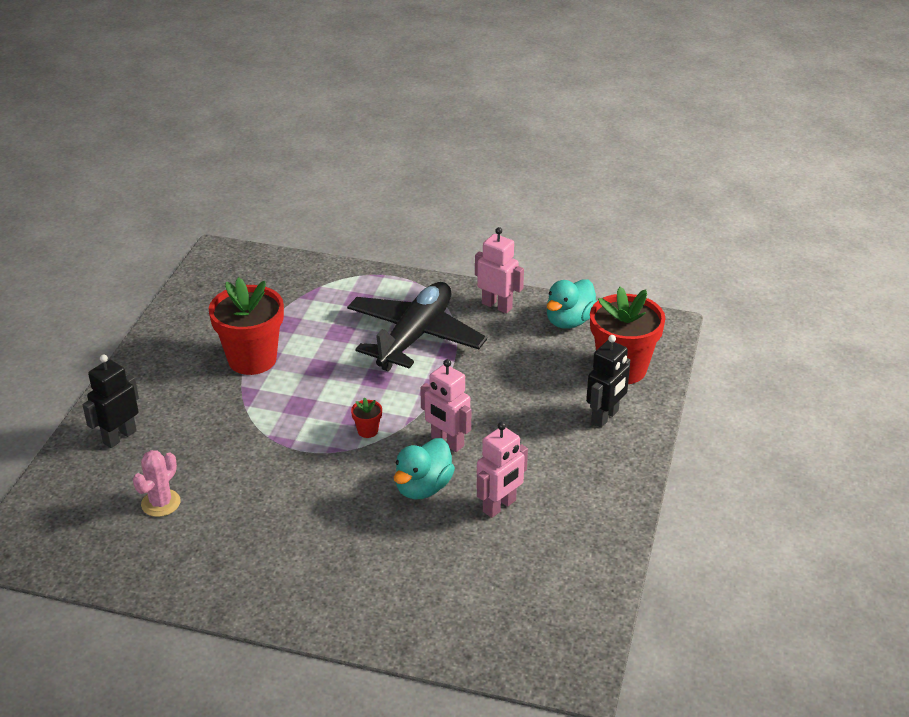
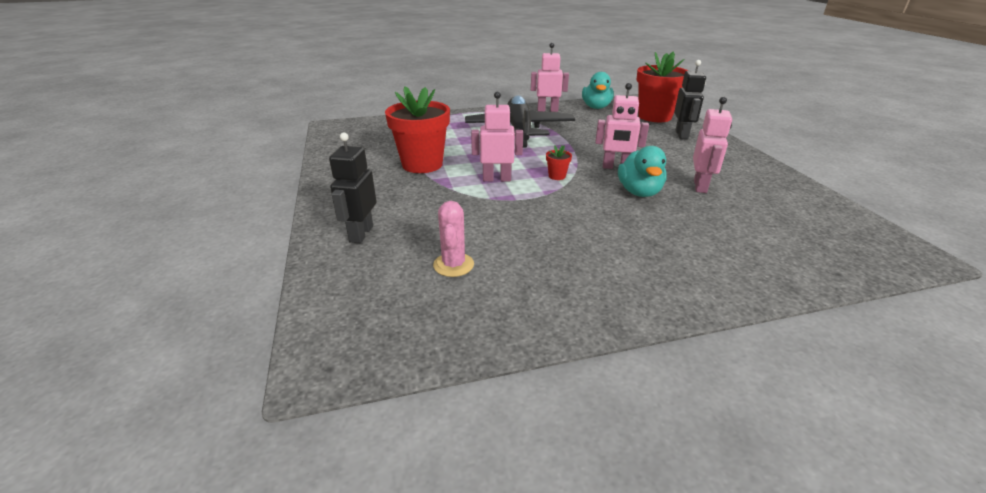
camera: 30 degrees left, 5 degrees down
(303, 411) = (497, 179): none -> pink robot

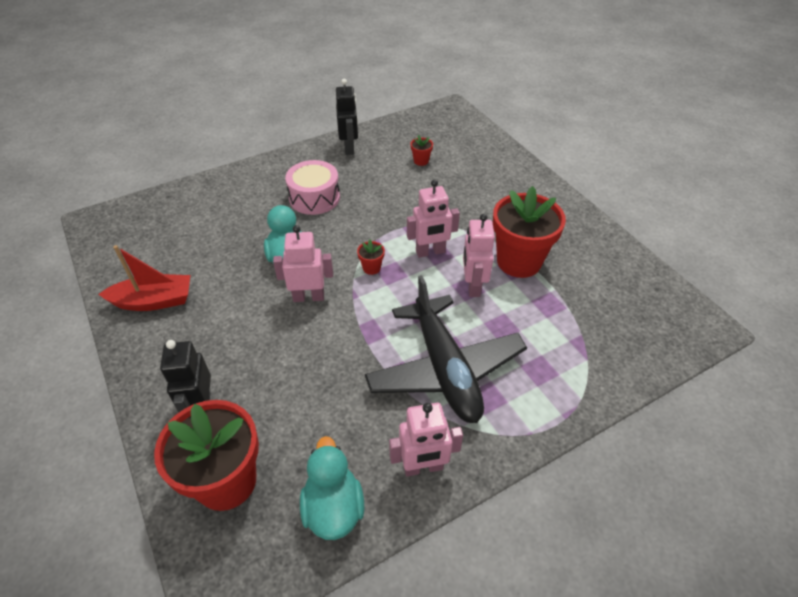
camera: 165 degrees right, 15 degrees up
(361, 234) = (499, 172): black robot -> black robot (349, 148)
(453, 265) = (421, 161): pink cactus -> red flower pot
(617, 240) = (314, 198): none -> pink drum
(700, 186) = (224, 278): pink robot -> pink robot (473, 286)
(760, 181) = (154, 301): none -> red boat

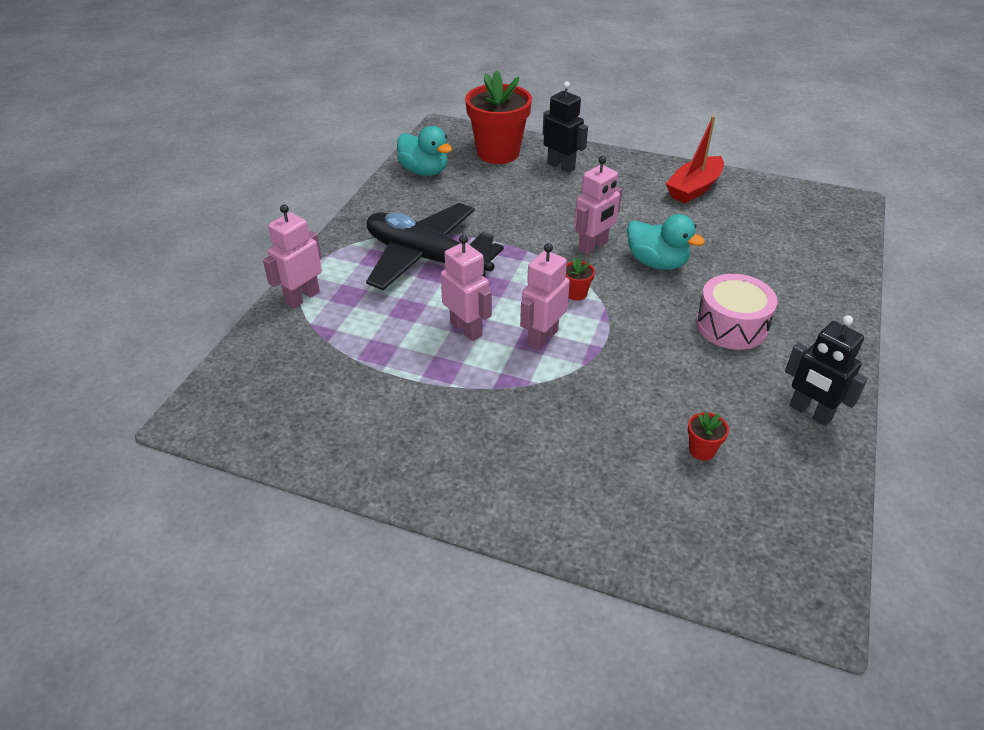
camera: 140 degrees right, 5 degrees down
(423, 467) = (388, 207): pink robot -> pink robot (302, 297)
(519, 261) = (443, 379): red flower pot -> none

